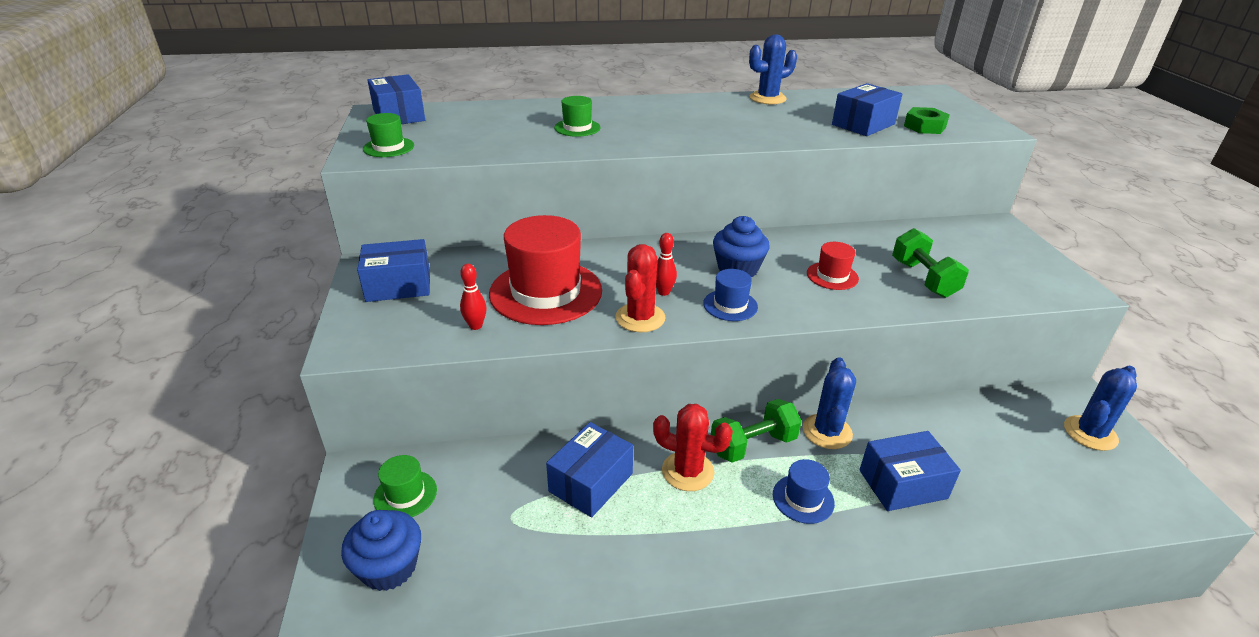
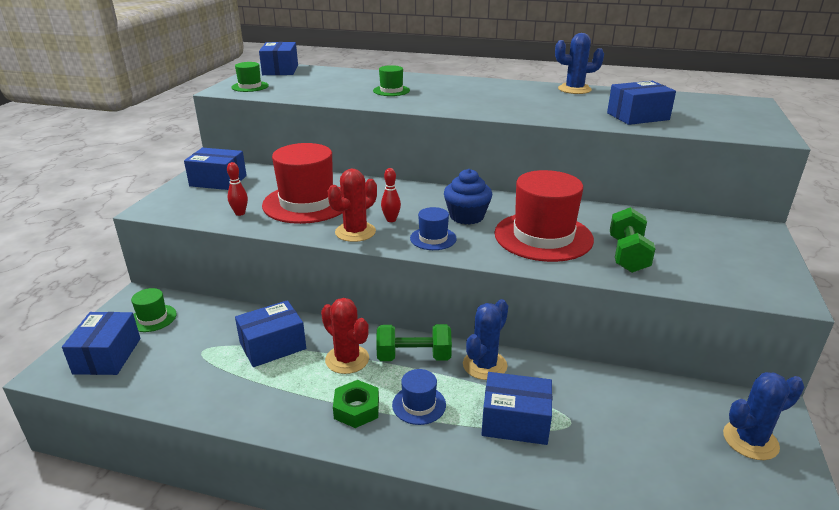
camera: 25 degrees right, 5 degrees down
(389, 567) = (107, 356): blue cupcake -> blue box
(832, 276) = (543, 236): red hat -> red hat, size x2.11
(924, 126) = (698, 125): green nut -> green nut (356, 409)

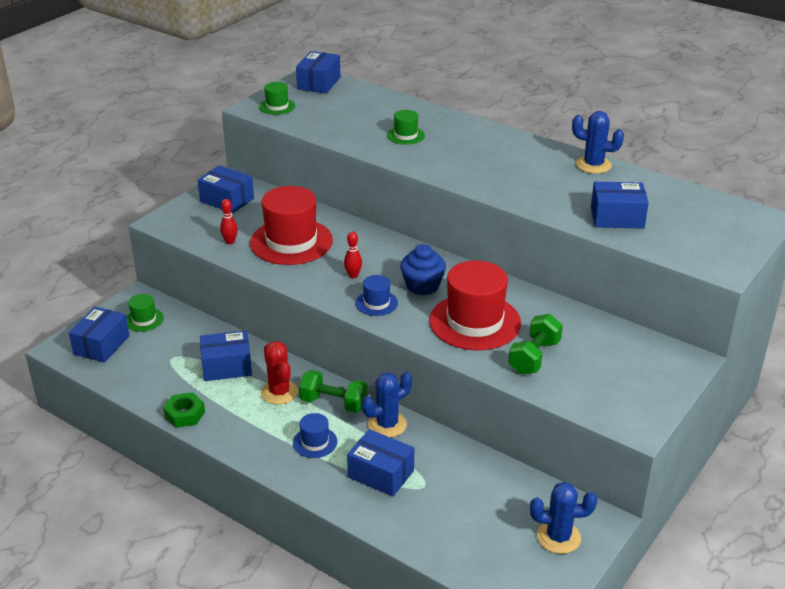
camera: 20 degrees right, 5 degrees up
(355, 232) = (315, 282): red cactus -> none
(356, 409) = (266, 433): green nut -> green nut (185, 414)

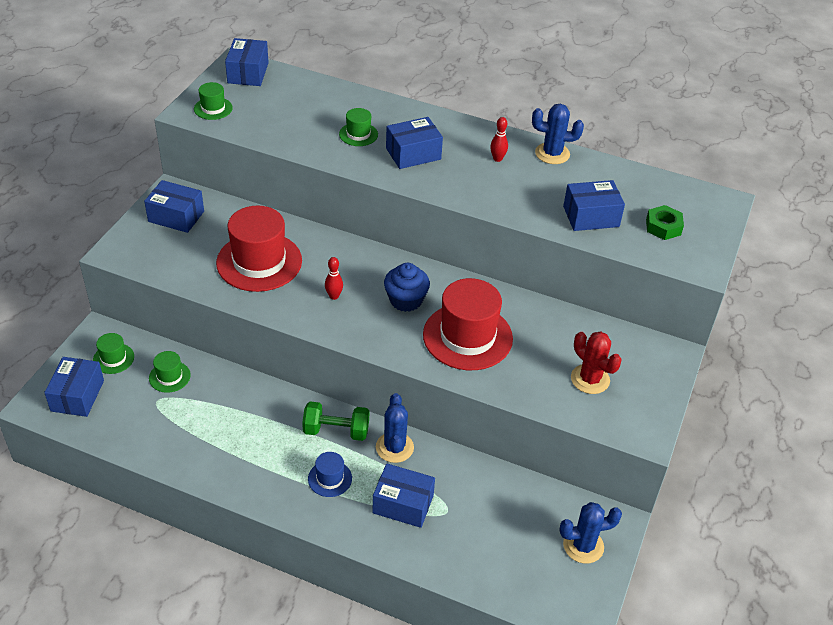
camera: 15 degrees left, 10 degrees up
(185, 414) = (190, 466): green nut -> green nut (663, 227)
(190, 340) = (169, 377): none -> green hat
(227, 366) = (217, 403): blue box -> blue box (413, 154)
(230, 242) = (195, 269): red bowling pin -> red bowling pin (497, 159)
(279, 392) = (279, 426): red cactus -> red cactus (590, 379)
(376, 303) = (366, 327): blue hat -> none
(387, 424) = (394, 447): blue cactus -> blue cactus turned 45 degrees counterclockwise
(534, 357) = (534, 370): green dumbbell -> none

